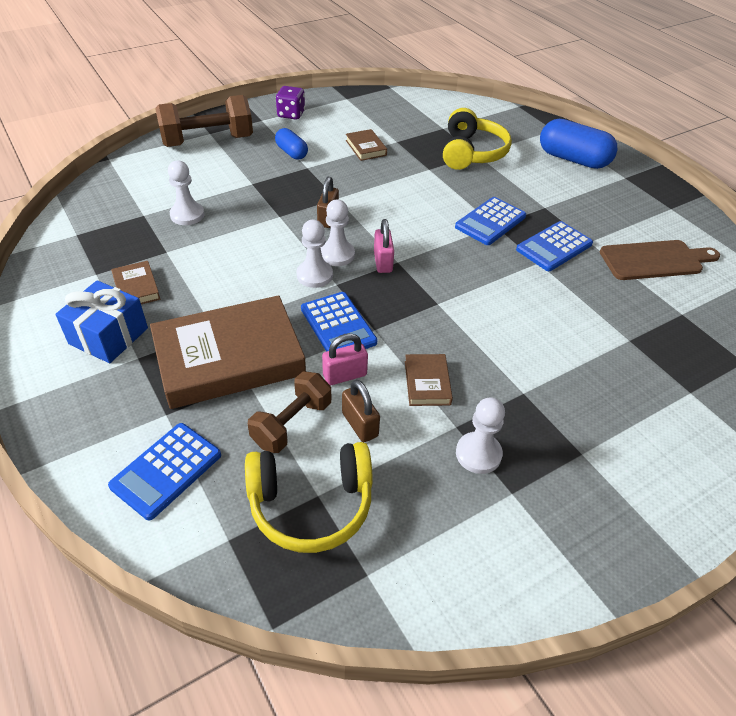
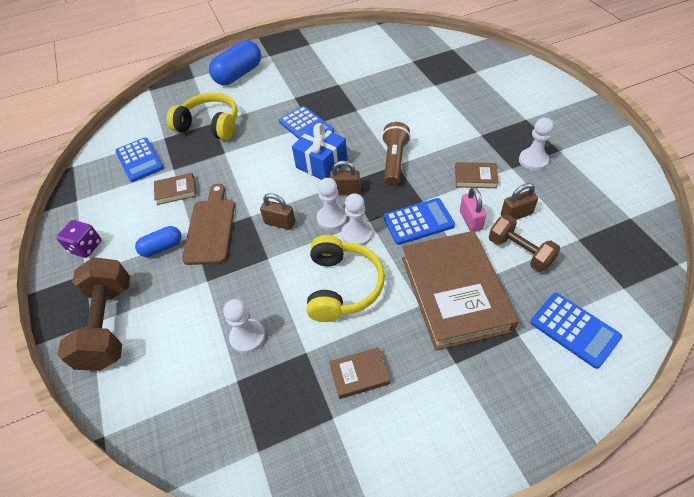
camera: 75 degrees left, 5 degrees up
(108, 336) = (427, 392): blue gift -> blue gift (321, 164)
(311, 504) = (586, 243): yellow headphones -> yellow headphones (342, 286)
(383, 262) = (345, 191): pink padlock -> brown padlock
(443, 301) = (394, 161): none -> brown flashlight
(554, 247) = (341, 100): blue calculator -> blue calculator (139, 160)
(655, 260) = (362, 61): brown cutting board -> brown cutting board (210, 228)

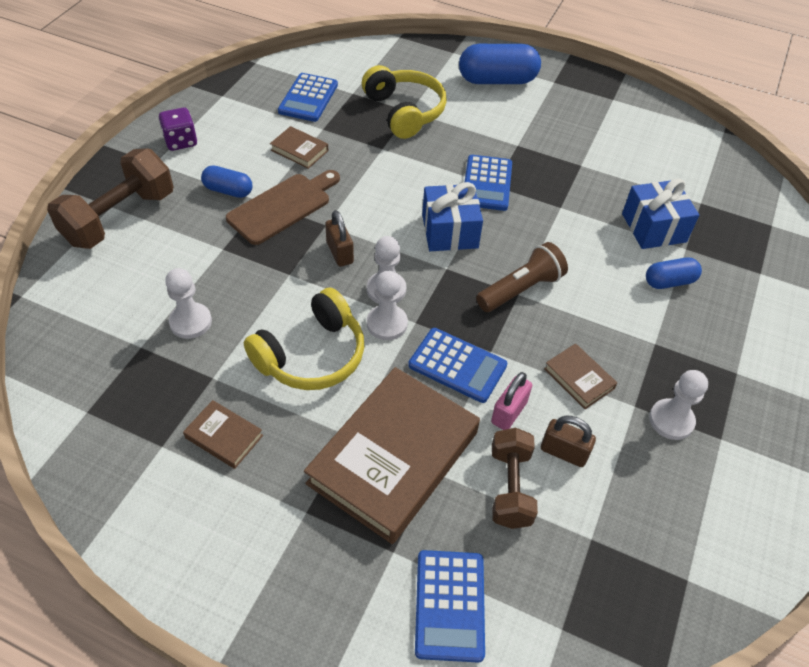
camera: 40 degrees right, 0 degrees up
(345, 191) = (434, 275): brown padlock -> none
(409, 87) = (653, 228): none -> blue gift
(449, 104) = (669, 281): none -> blue capsule

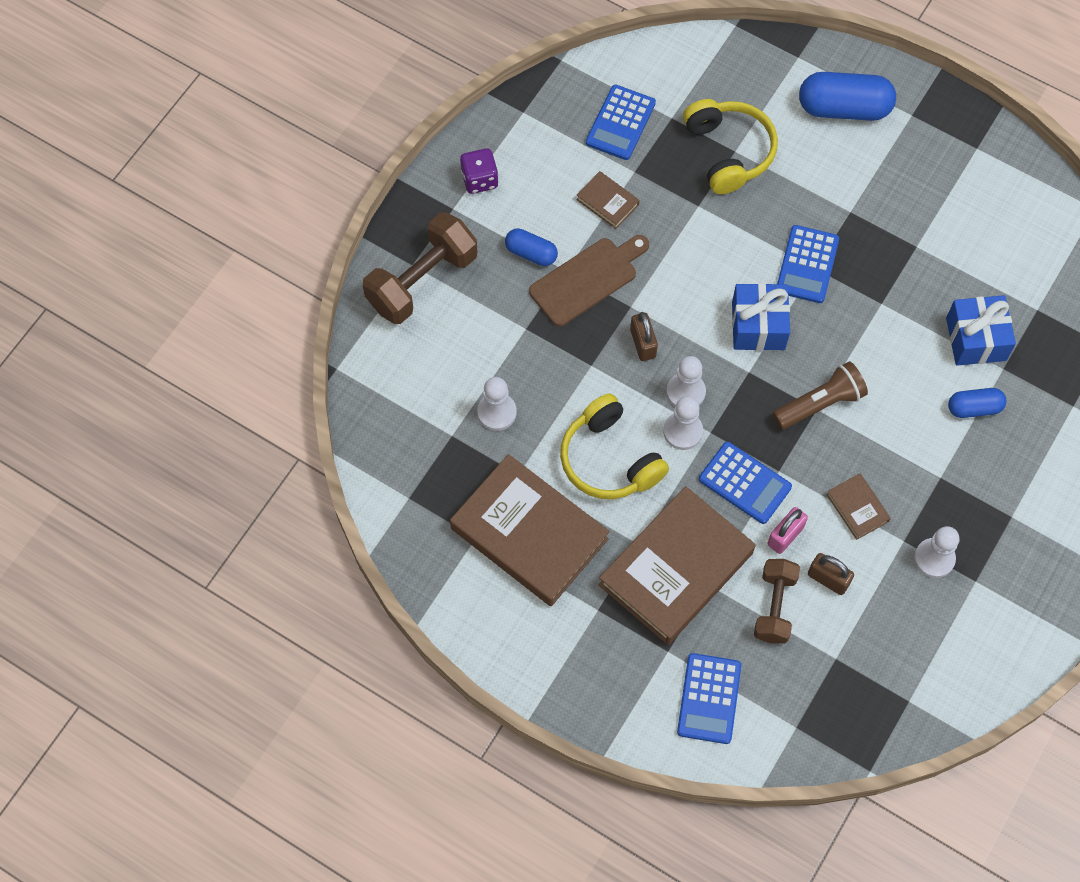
camera: 10 degrees right, 15 degrees up
(224, 437) = (529, 534): brown book -> brown book, size x2.33
(312, 355) = (609, 459): yellow headphones -> yellow headphones turned 90 degrees clockwise

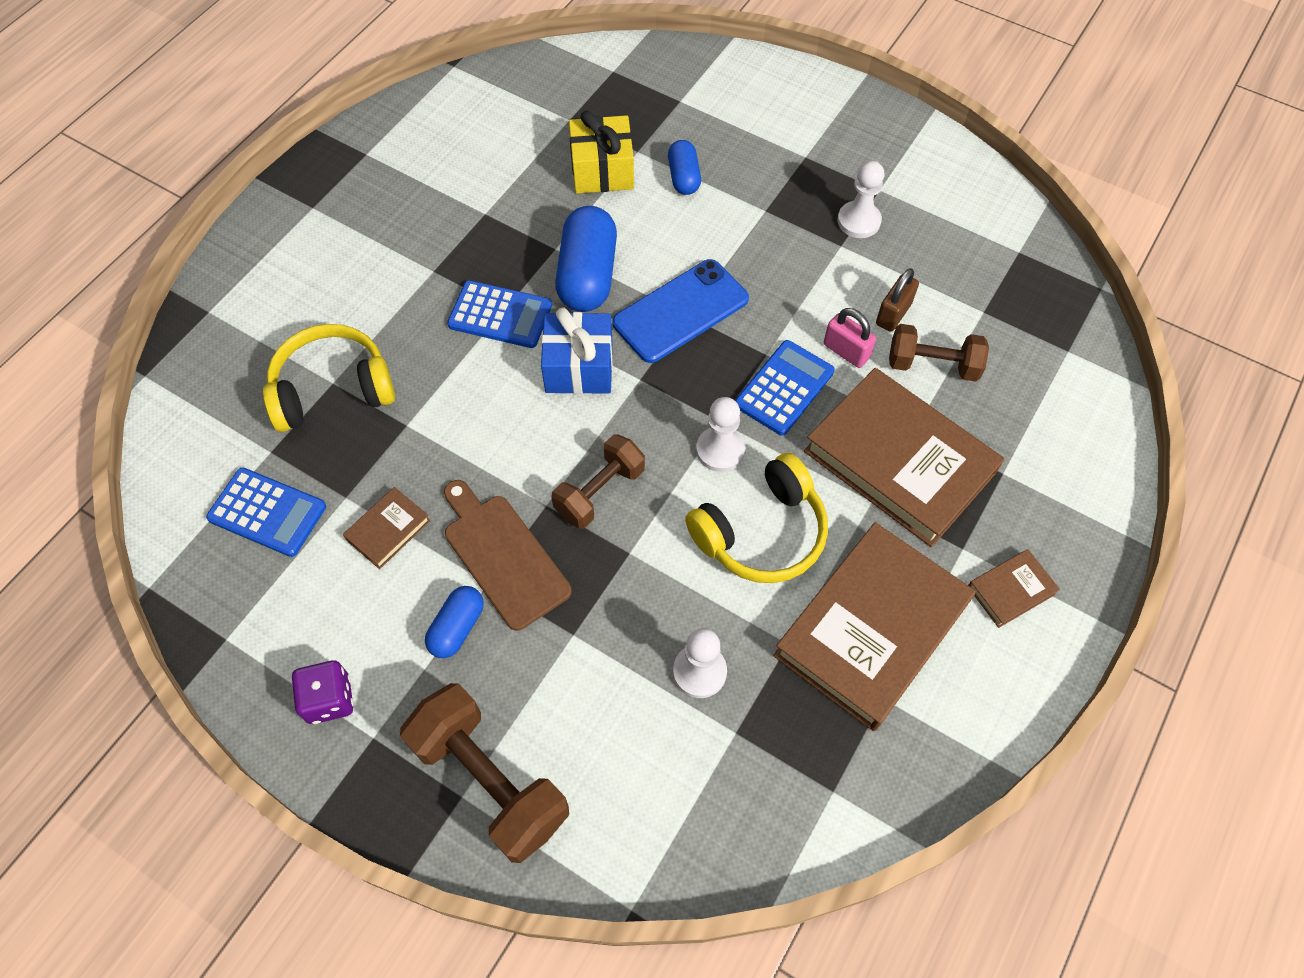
camera: 90 degrees left, 5 degrees down
(643, 343) = (599, 492): brown padlock -> brown dumbbell
(685, 392) = (667, 445): white pawn -> none
(709, 698) = (1053, 432): blue calculator -> none
(820, 403) = (680, 311): brown flashlight -> blue phone
(844, 108) = (291, 269): blue capsule -> blue capsule (588, 275)
(857, 508) = (806, 283): brown book -> brown book (1011, 590)
(976, 339) = (602, 170): blue gift -> yellow gift

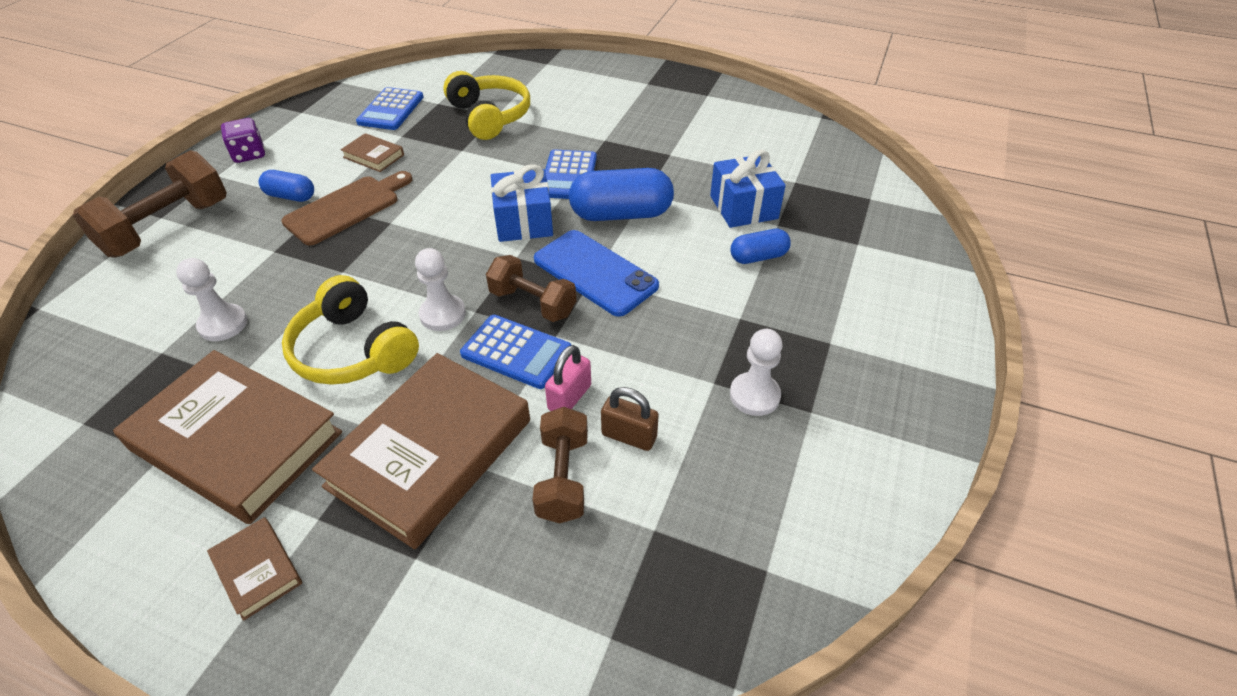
camera: 80 degrees right, 15 degrees down
(599, 492) = (401, 248): brown dumbbell -> brown dumbbell (533, 303)
(602, 170) = (743, 207): yellow gift -> blue gift

